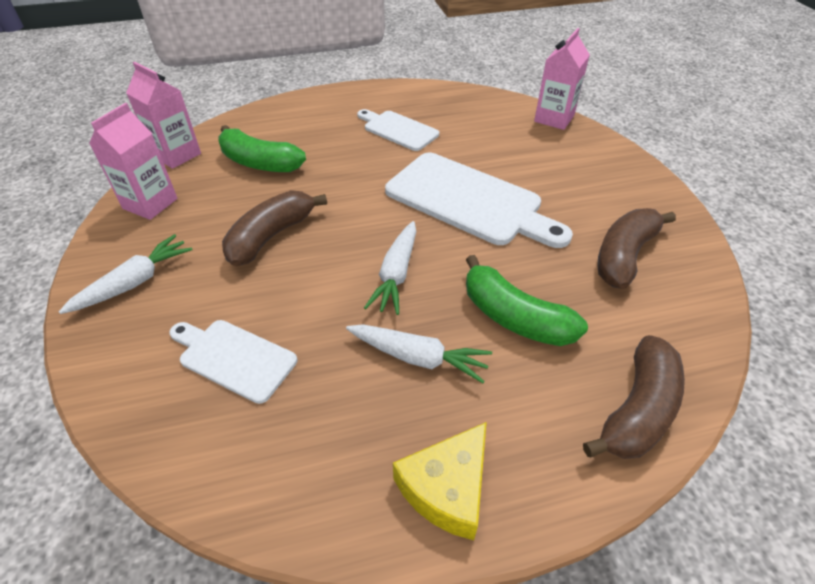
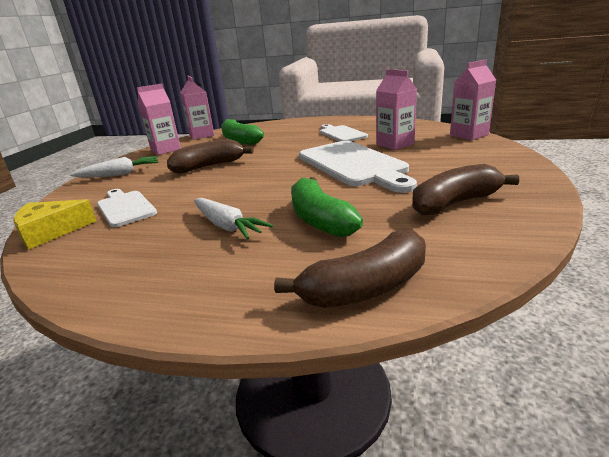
camera: 30 degrees right, 20 degrees down
(396, 274) = (261, 189): white carrot -> none
(447, 487) = (162, 290): yellow cheese -> yellow cheese (51, 231)
(485, 148) = (395, 144): none -> pink carton

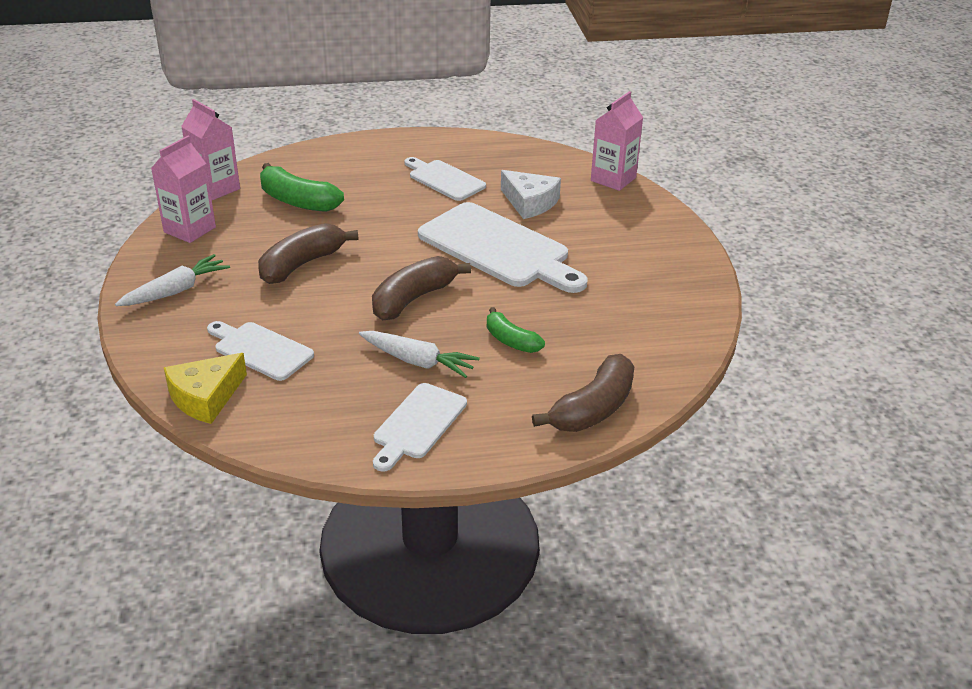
camera: 25 degrees left, 10 degrees up
(176, 274) = (418, 424): none -> white cutting board
(320, 219) = (511, 340): green banana -> green banana, size x0.62
(395, 144) = (530, 203): pink carton -> white cheese
(455, 203) = (632, 303): brown banana -> brown banana (413, 299)

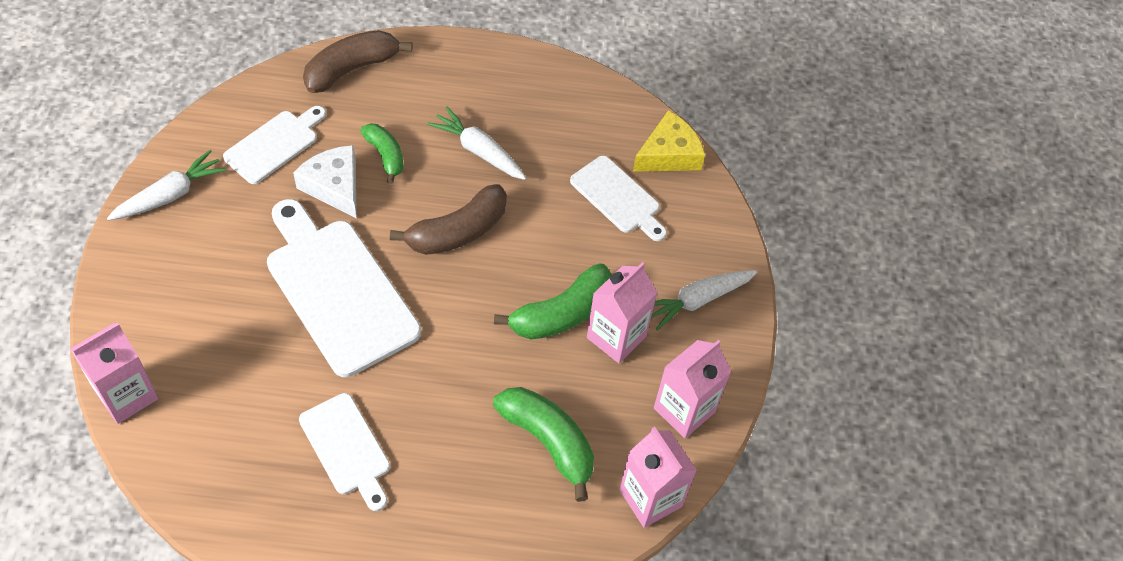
camera: 170 degrees left, 20 degrees up
(251, 258) = (616, 337): none -> pink carton
(302, 264) = (561, 313): brown banana -> green banana
(418, 424) = (499, 87): white cutting board -> white cutting board (274, 145)
(530, 203) = (261, 369): white cheese -> white cheese (334, 186)
(684, 279) = (170, 195): none -> white carrot

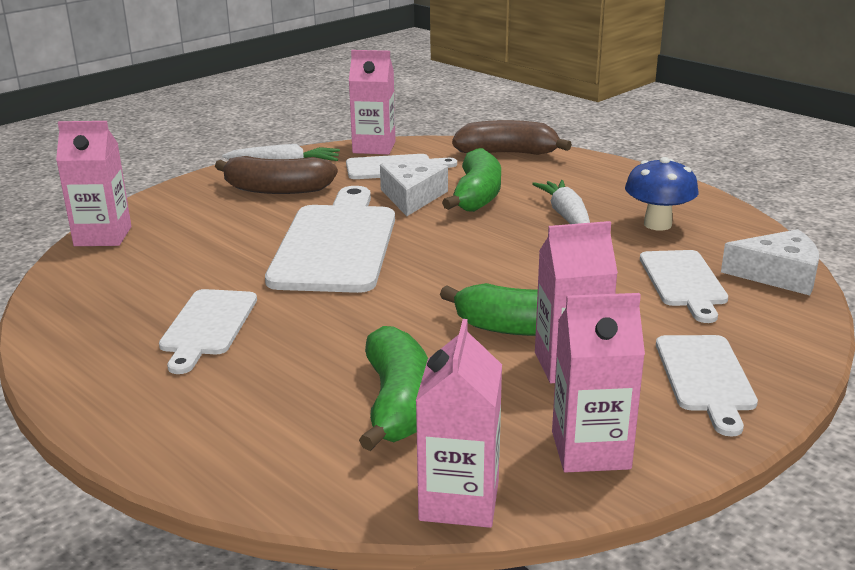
camera: 45 degrees right, 30 degrees down
(222, 117) = (374, 147): none -> pink carton
(385, 155) = (477, 196): green banana -> green banana, size x1.61
(458, 232) = (487, 249): brown banana -> brown banana (277, 189)
(550, 127) = (657, 224): none -> blue mushroom
(669, 154) = (778, 275): yellow cheese -> white cheese
(697, 300) = (705, 377): white carrot -> white cutting board

